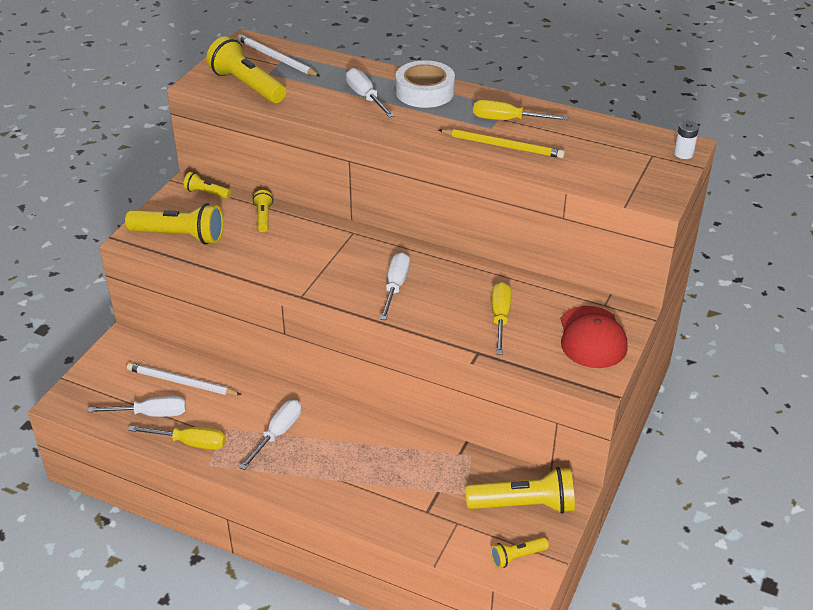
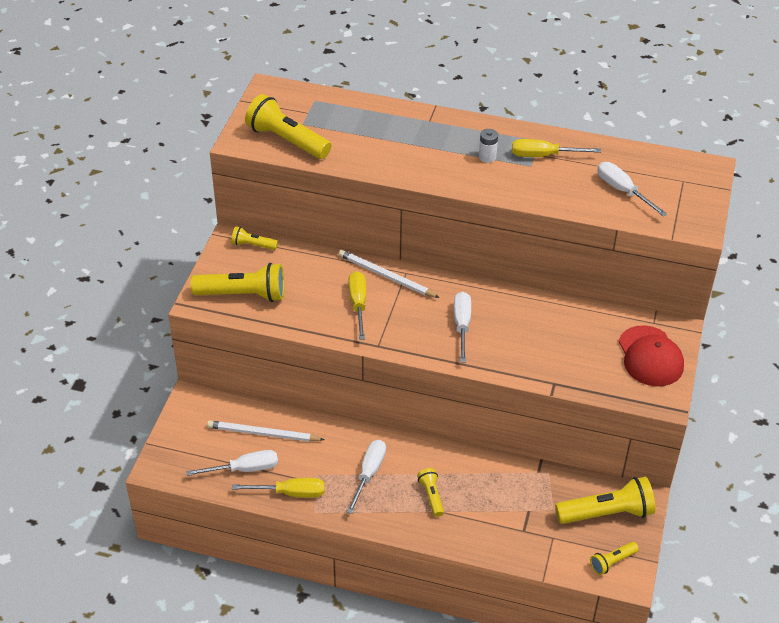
camera: 10 degrees left, 5 degrees up
(263, 217) = (316, 266): yellow flashlight -> yellow flashlight (431, 496)
(276, 58) = (304, 106): white pencil -> white pencil (386, 276)
(365, 97) = (404, 143): white screwdriver -> white screwdriver (622, 191)
(425, 92) = (458, 131): white tape -> none
(500, 318) = (565, 346): yellow screwdriver -> yellow screwdriver (358, 304)
(503, 146) = (547, 185): yellow pencil -> none
(683, 154) = (710, 176): white battery -> white battery (487, 157)

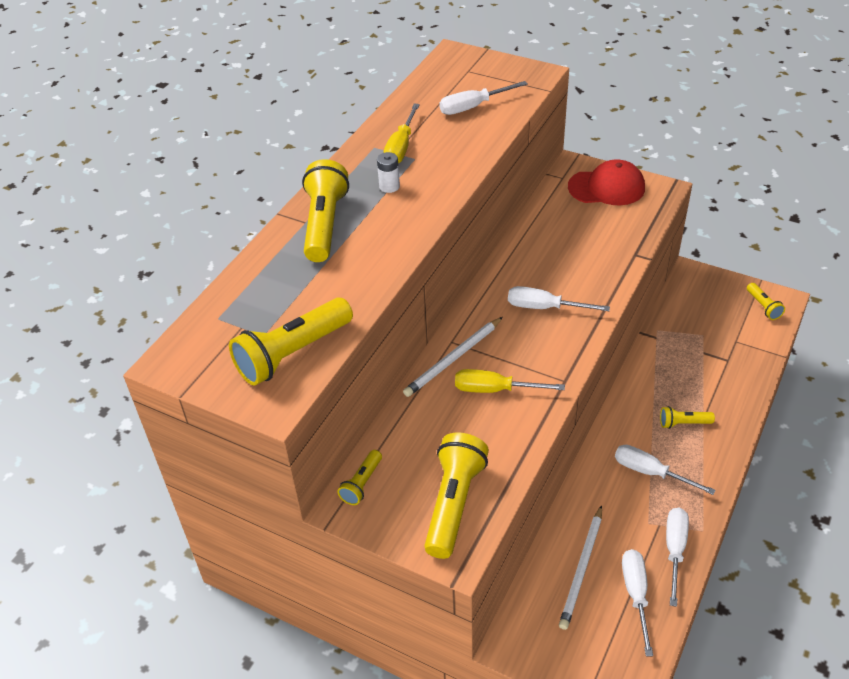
camera: 75 degrees left, 0 degrees up
(290, 493) = (674, 550): yellow screwdriver -> white screwdriver
(607, 513) = (707, 299): yellow flashlight -> yellow flashlight (324, 224)

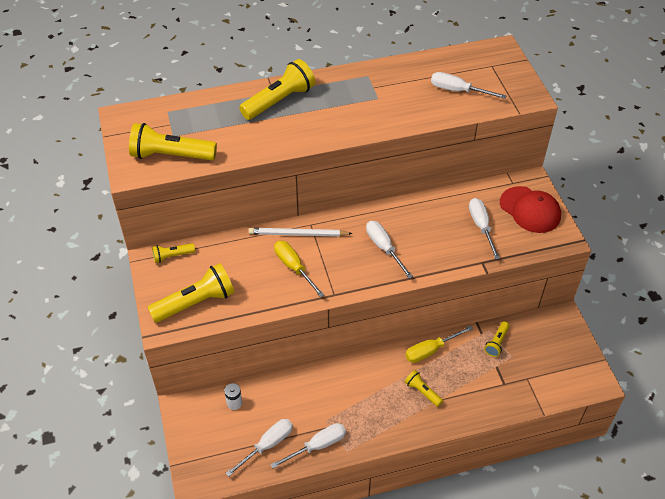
camera: 45 degrees right, 5 degrees up
(389, 186) = (340, 104): white battery -> white battery (234, 403)
(401, 147) = (381, 86): yellow screwdriver -> yellow screwdriver (430, 350)
(581, 569) = (261, 407): white pencil -> none
(650, 472) = (365, 398): white screwdriver -> white screwdriver (481, 226)
(763, 307) = (578, 375): yellow flashlight -> yellow flashlight (497, 343)

